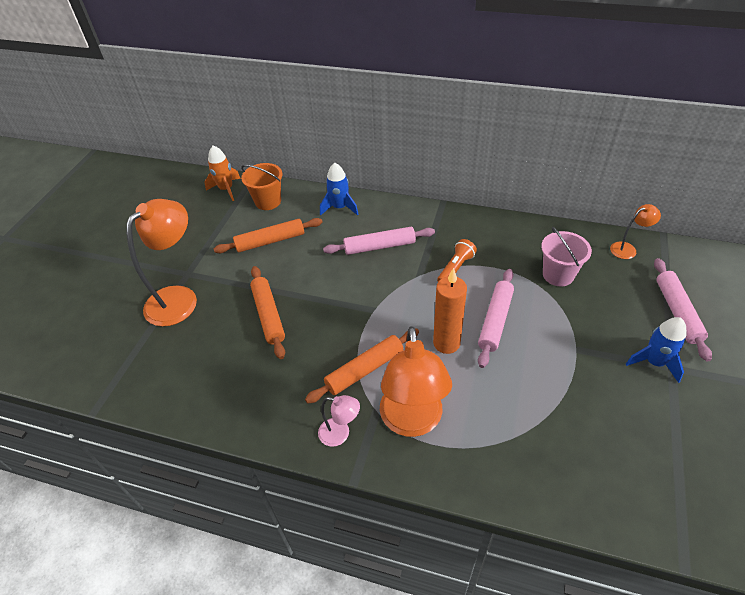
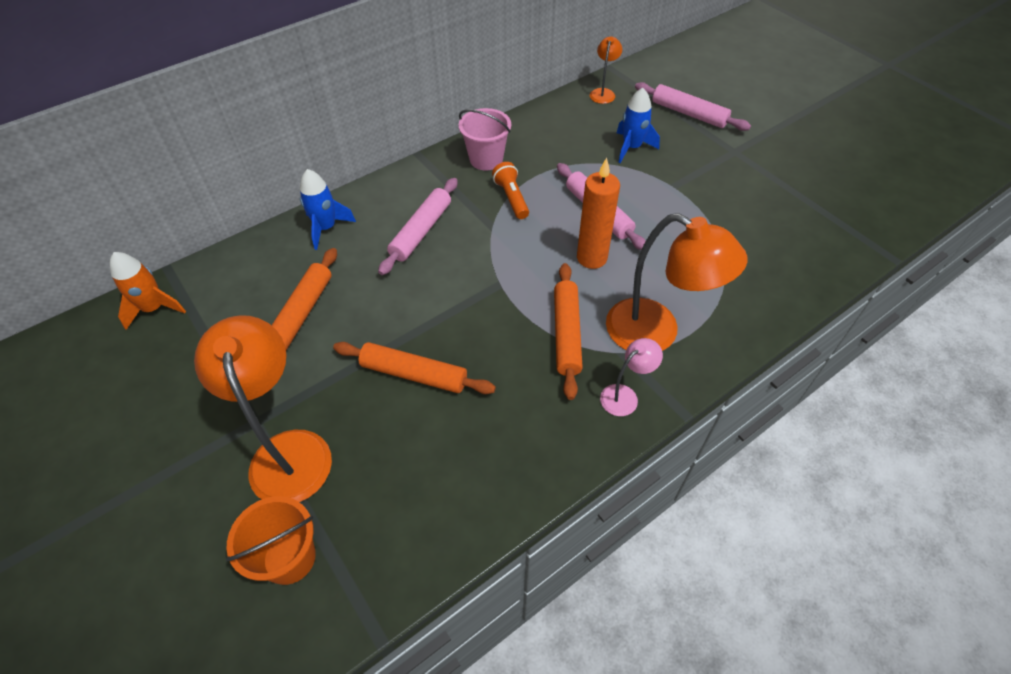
camera: 55 degrees left, 5 degrees up
(268, 201) = (233, 281): orange bucket -> orange bucket (289, 558)
(558, 275) = (588, 145): pink bucket -> pink bucket (486, 159)
(654, 362) = (722, 156): blue rocket -> blue rocket (631, 148)

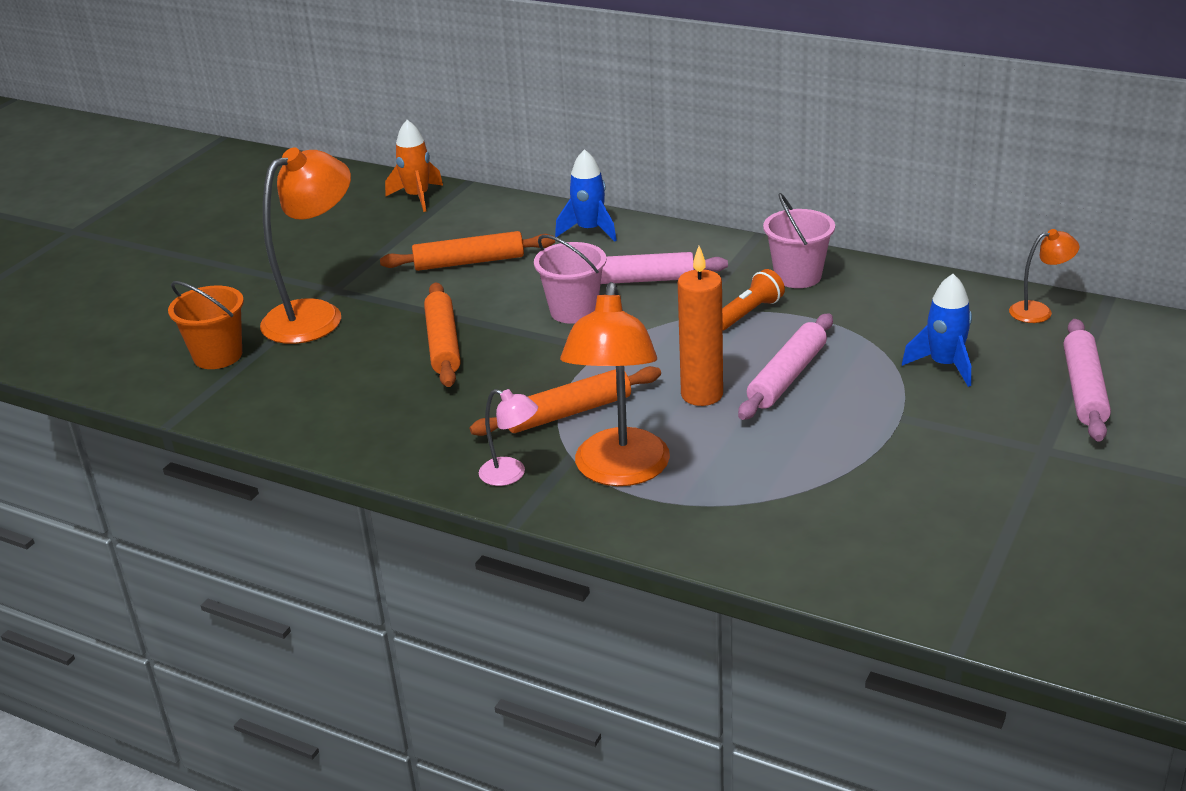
camera: 65 degrees right, 20 degrees down
(433, 280) = (573, 311): none -> pink bucket

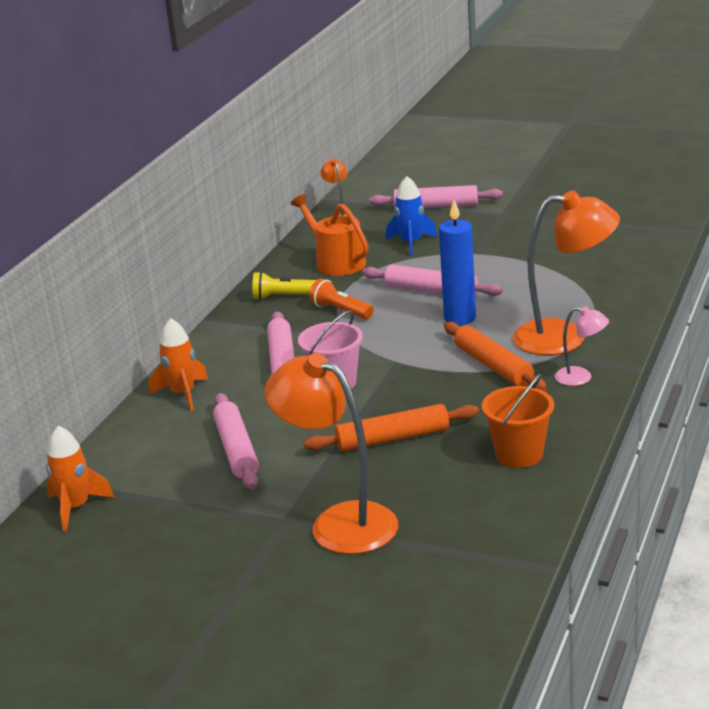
camera: 95 degrees left, 5 degrees down
(218, 356) = (423, 569): orange bucket -> orange bucket (519, 454)
(469, 262) = (236, 450): orange rolling pin -> pink rolling pin
(511, 474) = (581, 378): pink lamp -> pink lamp turned 90 degrees clockwise
(589, 230) = (183, 394): blue rocket -> orange rocket
(702, 395) = (460, 318): orange candle -> blue candle
(798, 276) = (283, 297): pink bucket -> yellow flashlight
(891, 309) = (336, 262): none -> orange watering can

